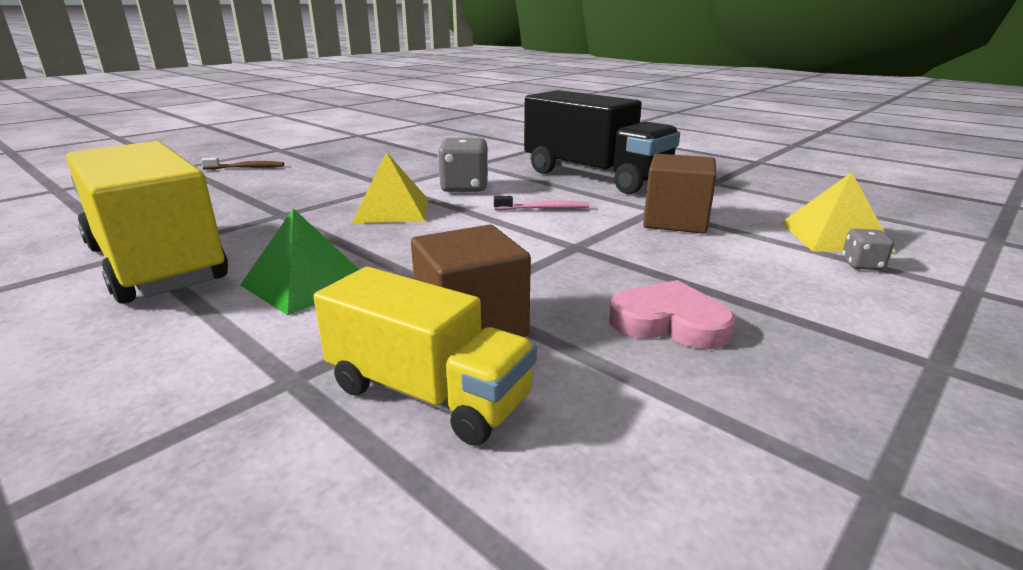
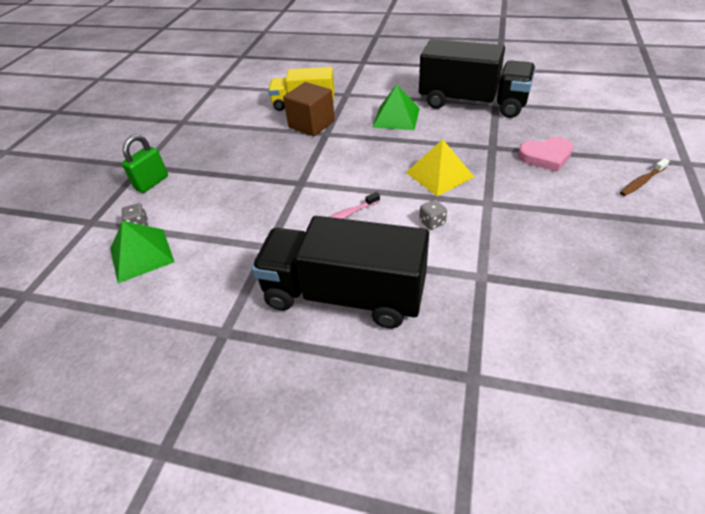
camera: 155 degrees right, 20 degrees up
(156, 264) = (472, 103): yellow truck -> black truck
(464, 187) = (432, 222): grey dice -> grey dice, size x0.51
(669, 322) = (239, 150): pink heart -> pink heart (545, 156)
(675, 221) = (250, 234): brown cube -> none
(834, 236) = (141, 255): yellow pyramid -> green pyramid
(878, 318) = (152, 183): none -> green padlock

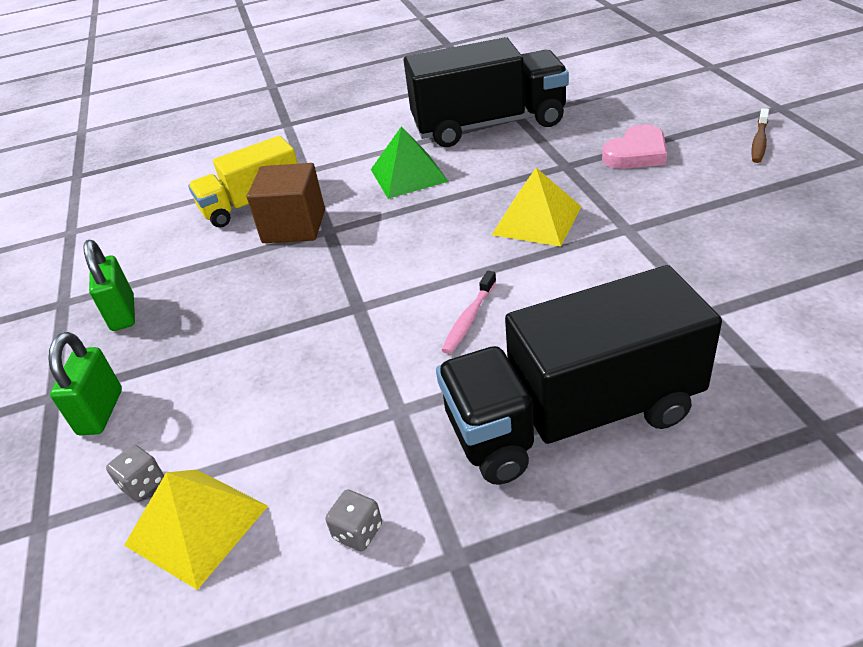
camera: 30 degrees left, 5 degrees down
(141, 255) = (196, 525): green pyramid -> yellow pyramid
(199, 138) = (123, 313): none -> green padlock
(432, 222) = (587, 279): grey dice -> grey dice (358, 532)

